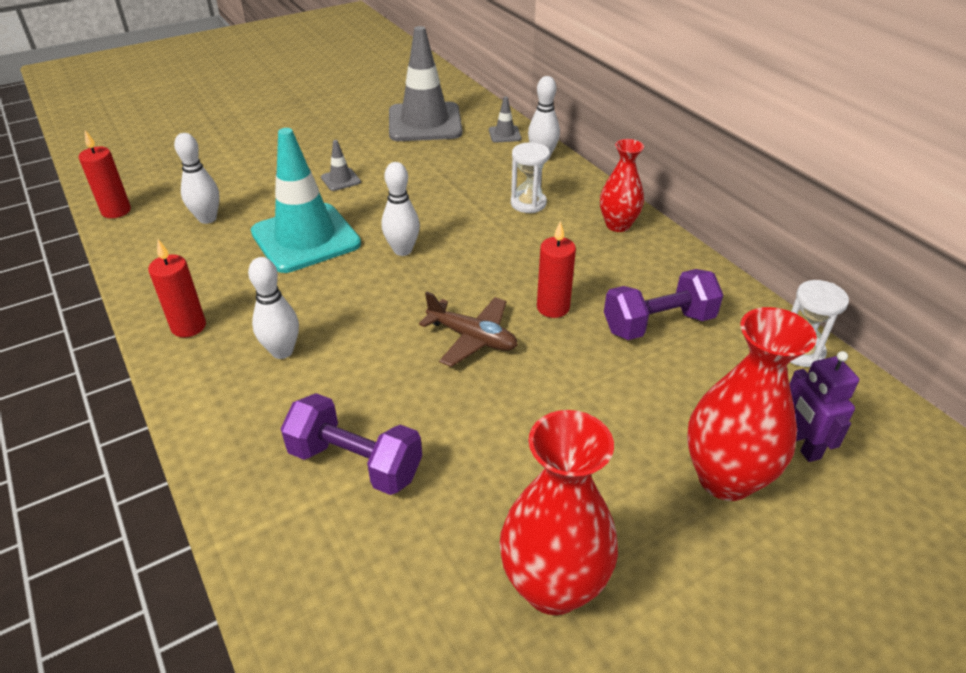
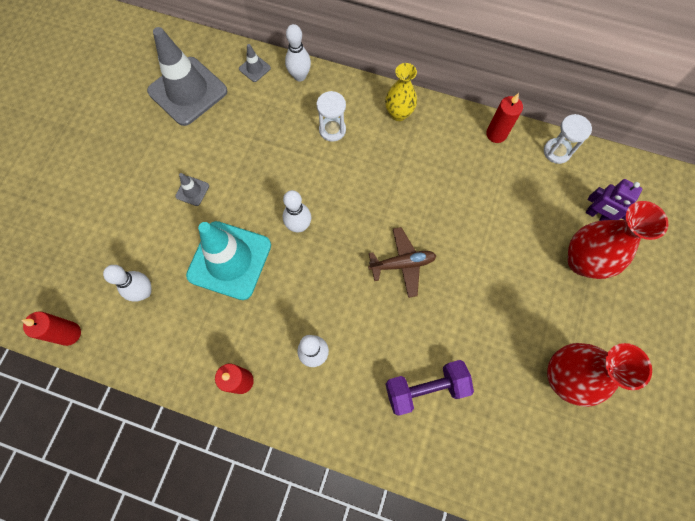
camera: 40 degrees left, 30 degrees up
(553, 308) = (422, 209): red candle -> red candle (496, 134)
(618, 225) = (398, 114): red vase -> yellow vase
(658, 324) = (481, 181): purple dumbbell -> none

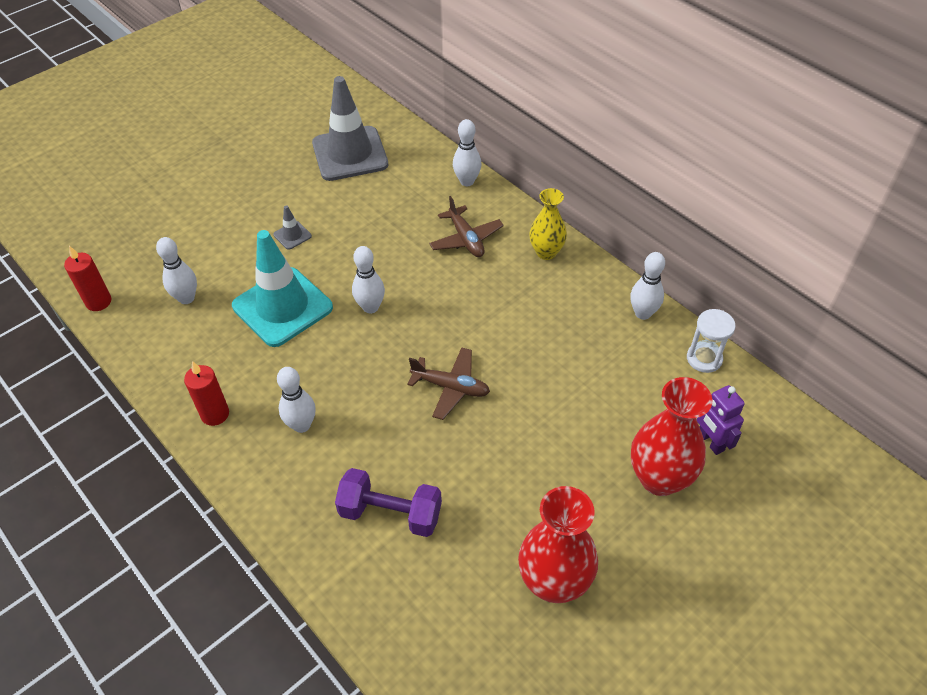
camera: 30 degrees right, 20 degrees down
(254, 68) = (427, 159): grey traffic cone -> none
(332, 130) = (466, 239): white hourglass -> brown plane
(496, 134) = (643, 313): red candle -> white bowling pin

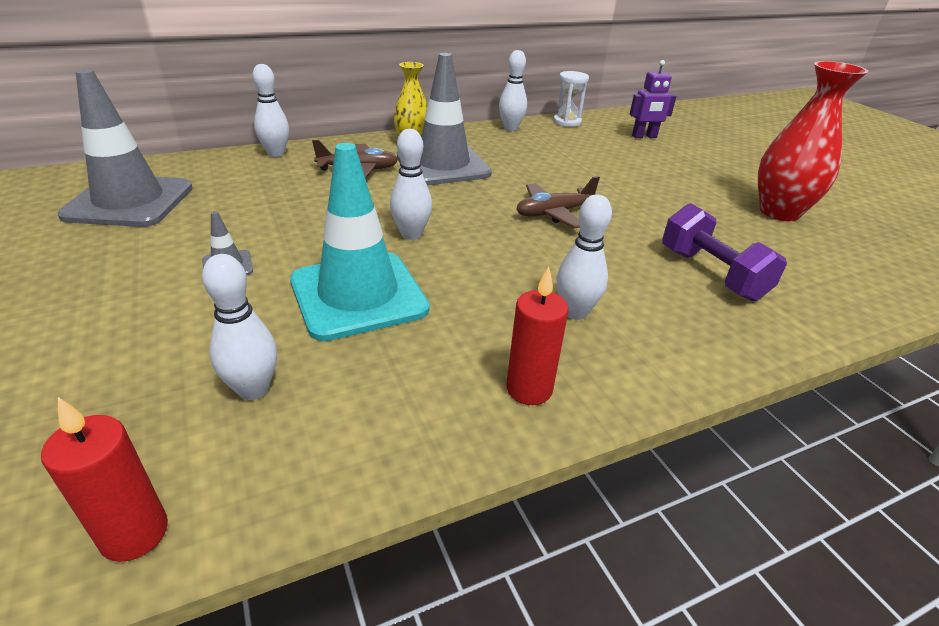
camera: 75 degrees left, 15 degrees down
(390, 513) = (711, 274): purple dumbbell -> purple dumbbell turned 60 degrees counterclockwise
(451, 387) = (554, 213): brown plane -> brown plane turned 150 degrees counterclockwise
(508, 288) = (443, 165): none -> grey traffic cone
(659, 478) = (676, 157): red vase -> none

